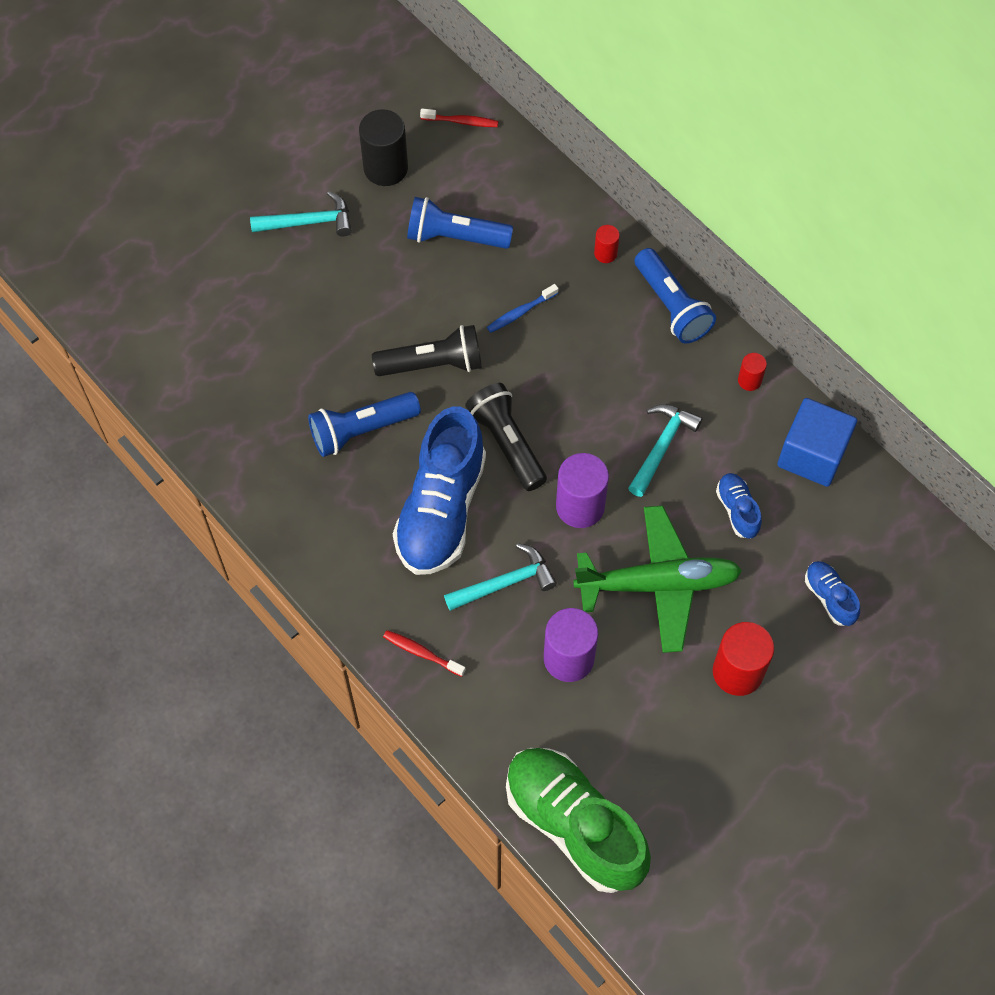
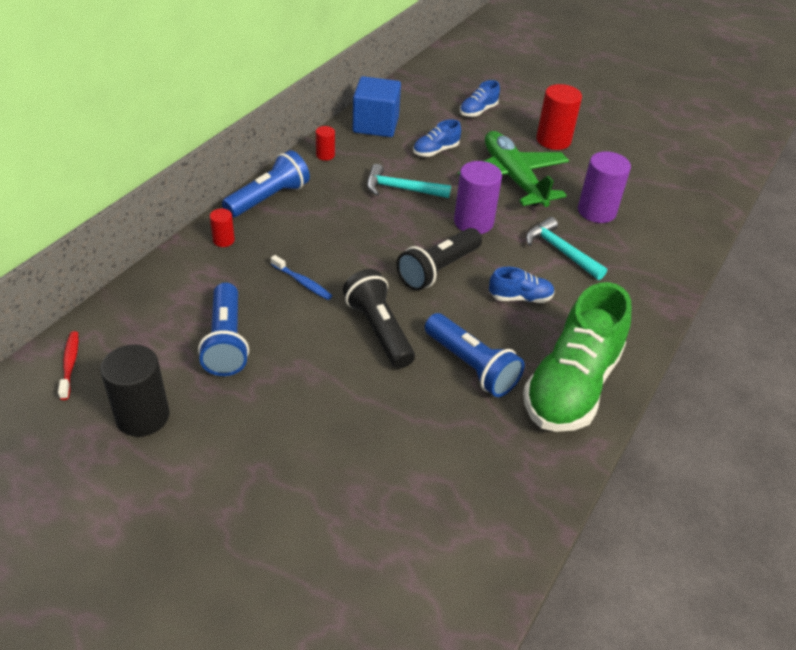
camera: 110 degrees left, 20 degrees down
(309, 222) = (231, 470): turquoise hammer -> none
(421, 653) = (648, 286): red toothbrush -> none
(441, 509) = (520, 298): blue shoe -> blue shoe, size x0.45
(574, 825) = (707, 193): green shoe -> green shoe (571, 386)

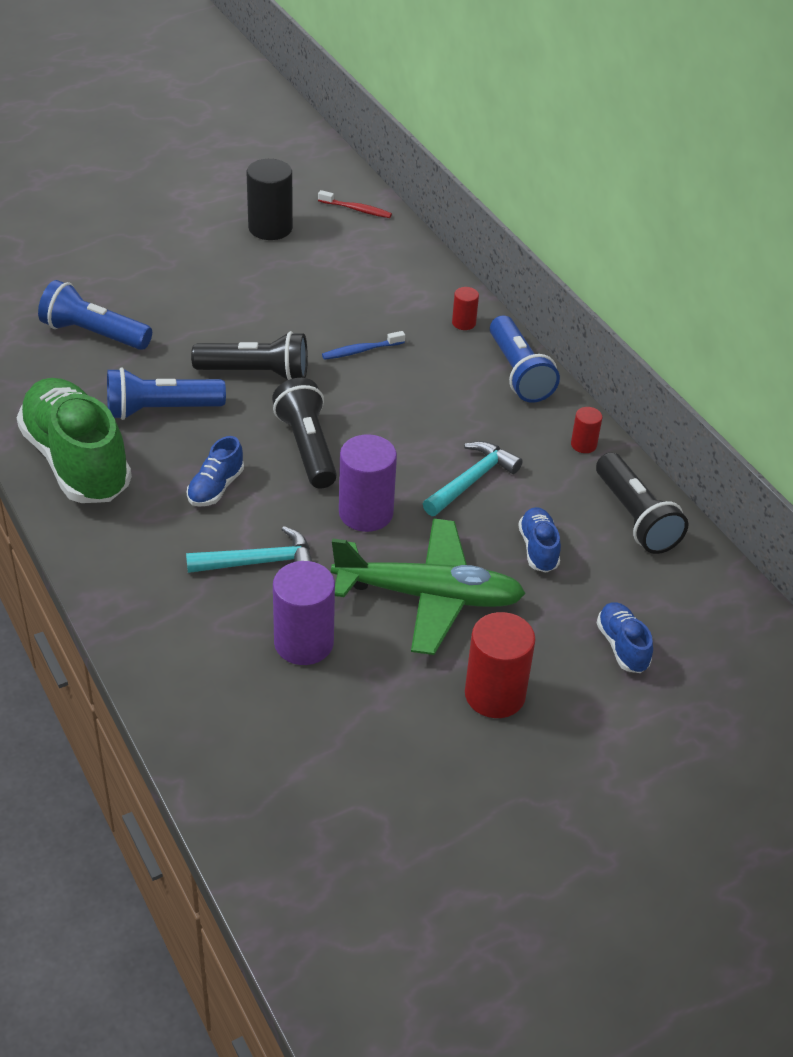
camera: 120 degrees right, 0 degrees up
(226, 341) = (317, 286): blue flashlight -> blue flashlight (94, 334)
(375, 125) = (635, 517): blue cube -> black flashlight

